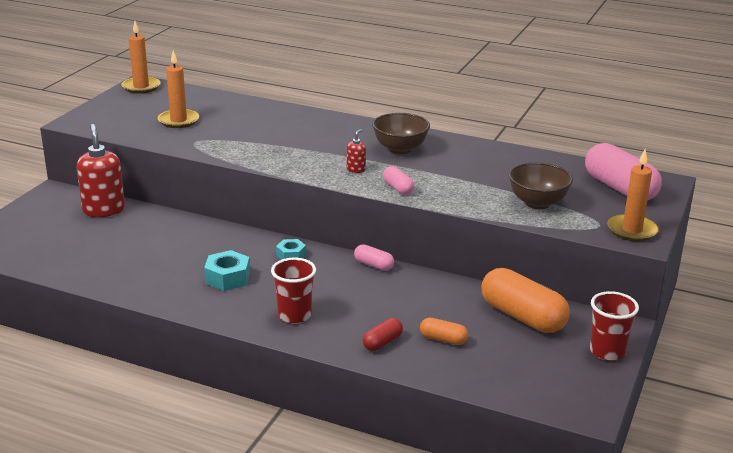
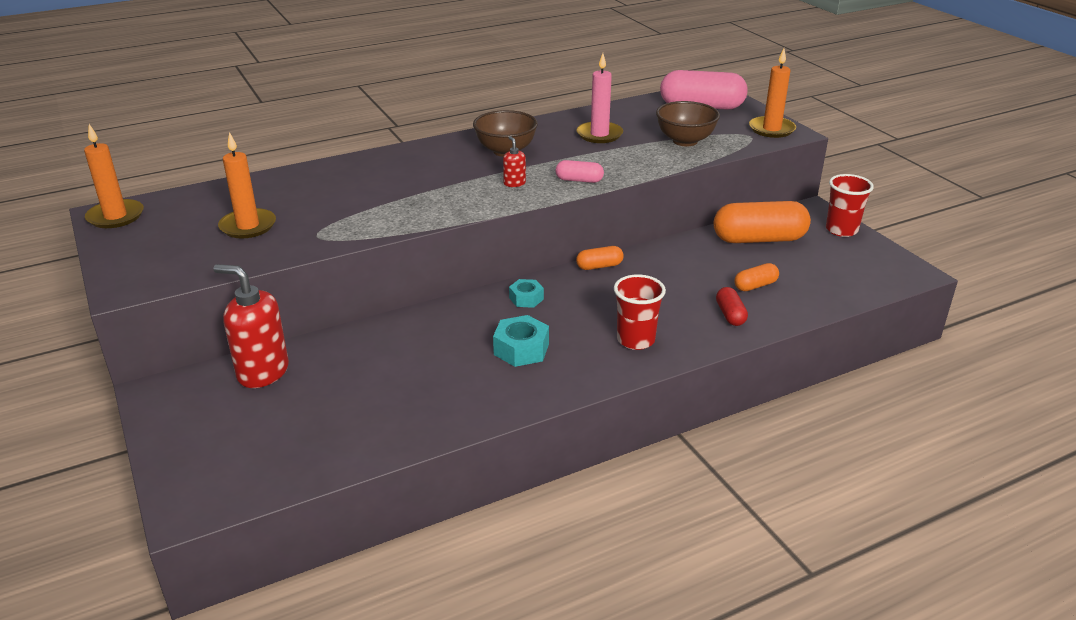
camera: 50 degrees left, 5 degrees up
(374, 265) = (599, 266): pink capsule -> orange capsule
(487, 169) = (599, 135): none -> pink candle

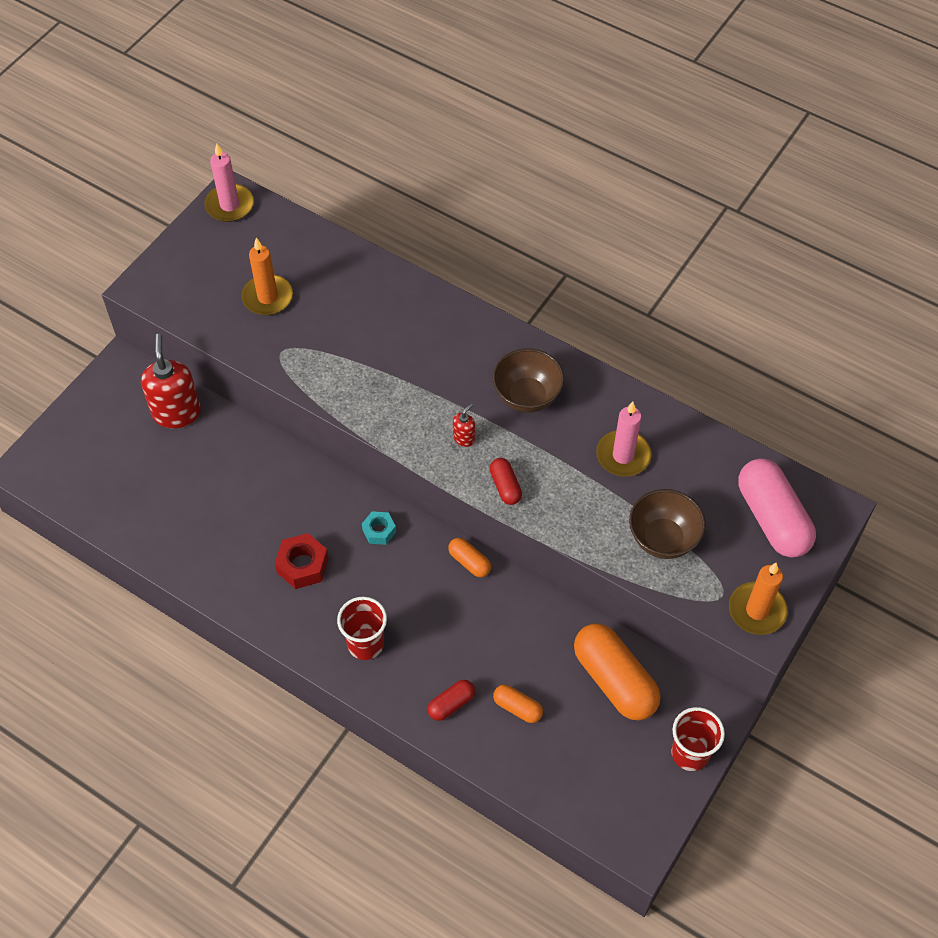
camera: 60 degrees right, 25 degrees up
(115, 216) = (229, 205): orange candle -> pink candle
(521, 349) = (302, 565): turquoise nut -> red nut
(579, 180) = (505, 486): pink capsule -> red capsule

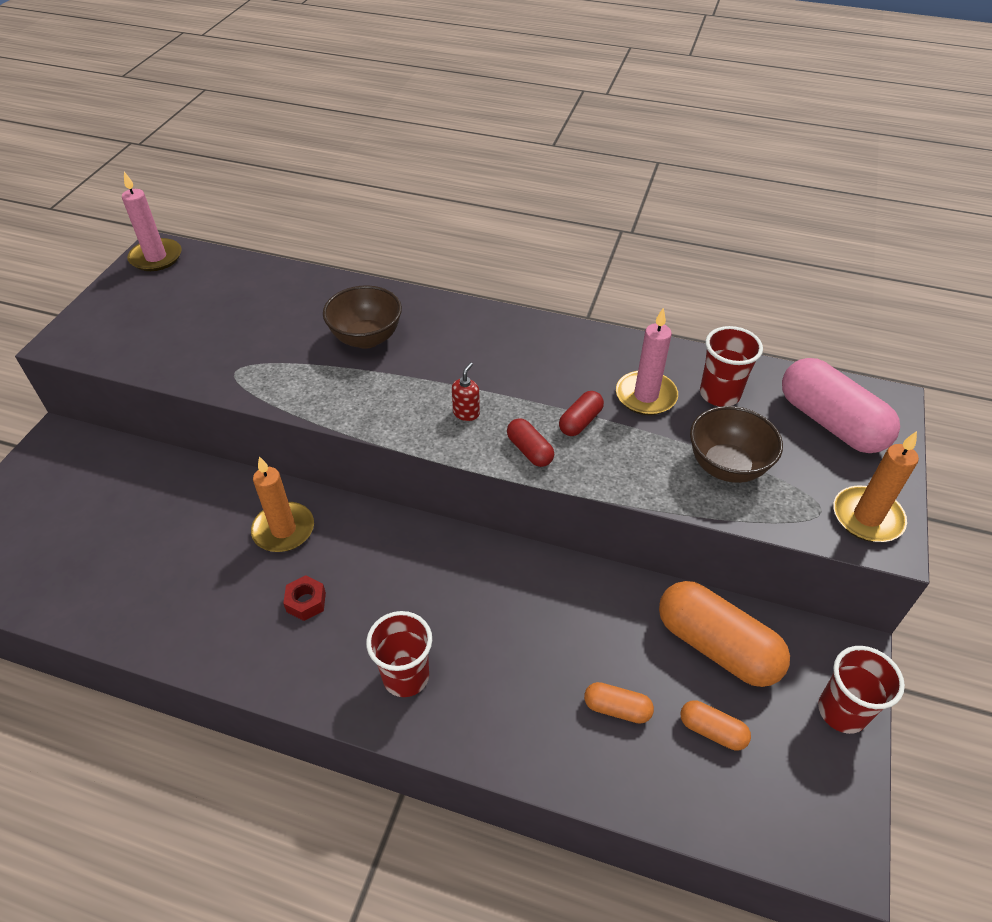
camera: 15 degrees left, 10 degrees down
(177, 412) = (126, 471): red soap dispenser -> none
(267, 297) = (211, 326): orange candle -> orange candle (283, 530)
(302, 565) = (306, 602): red nut -> red nut, size x0.65
(379, 531) = (389, 544): turquoise nut -> none
(451, 704) = (534, 725): red capsule -> red capsule (580, 421)
(469, 562) = (502, 554): orange capsule -> orange capsule (712, 730)
(527, 396) = (521, 362): brown bowl -> brown bowl (366, 338)
(688, 468) = (719, 394): none -> red cup

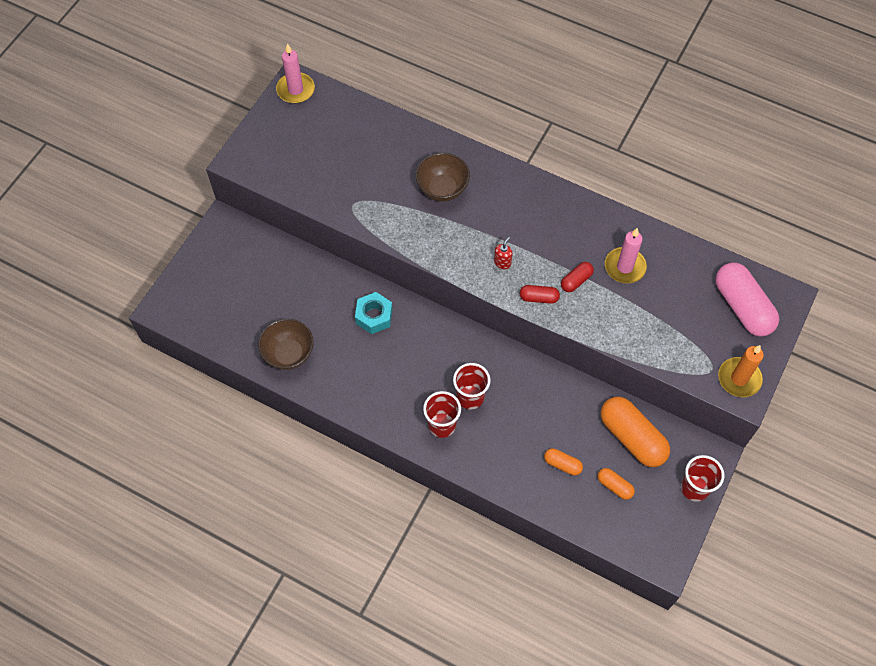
camera: 10 degrees right, 15 degrees up
(283, 530) = (374, 316): orange candle -> turquoise nut
(306, 602) = (386, 368): red nut -> none
(530, 450) = (539, 298): red capsule -> red capsule turned 60 degrees counterclockwise
(719, 394) = (675, 273): red cup -> red cup (470, 397)
(727, 466) = (662, 329): brown bowl -> brown bowl (289, 354)

